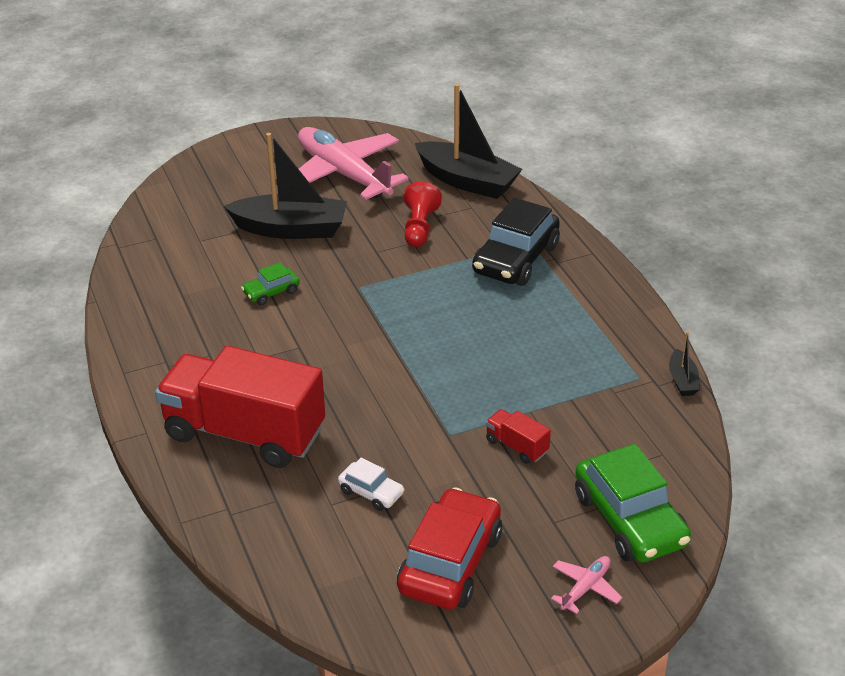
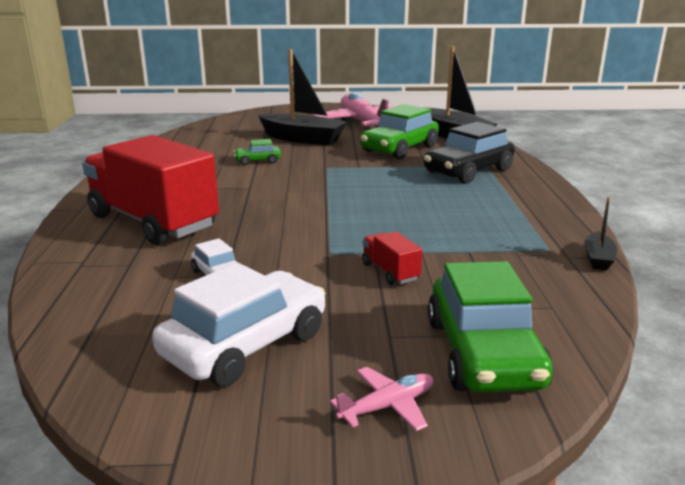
camera: 20 degrees right, 15 degrees down
(419, 227) = (399, 149): red pawn -> green car
(450, 562) = (245, 344): red car -> white car

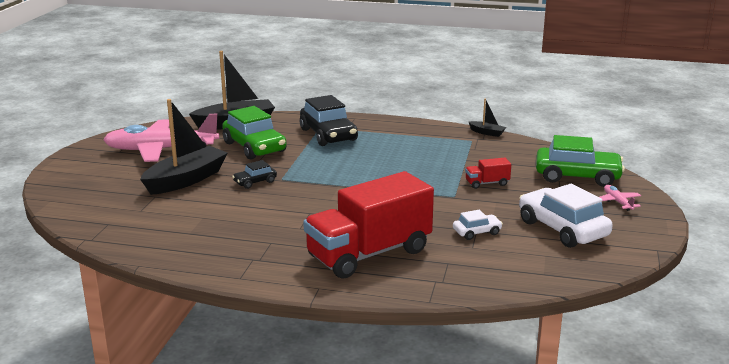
camera: 75 degrees left, 0 degrees up
(258, 161) = (240, 204): green car -> none
(312, 159) = (255, 182): none -> black car

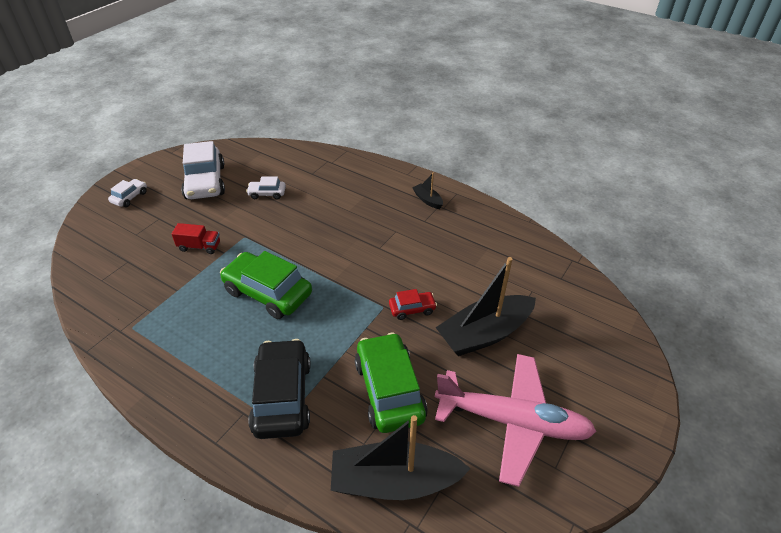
camera: 160 degrees left, 20 degrees up
(255, 182) = (412, 309): black car -> red car
(369, 254) = (358, 192): red truck -> none
(487, 133) = (96, 340): black boat -> black boat (427, 200)
(577, 176) = (114, 235): green car -> green car (268, 293)
(617, 202) = (129, 197): pink plane -> white car

